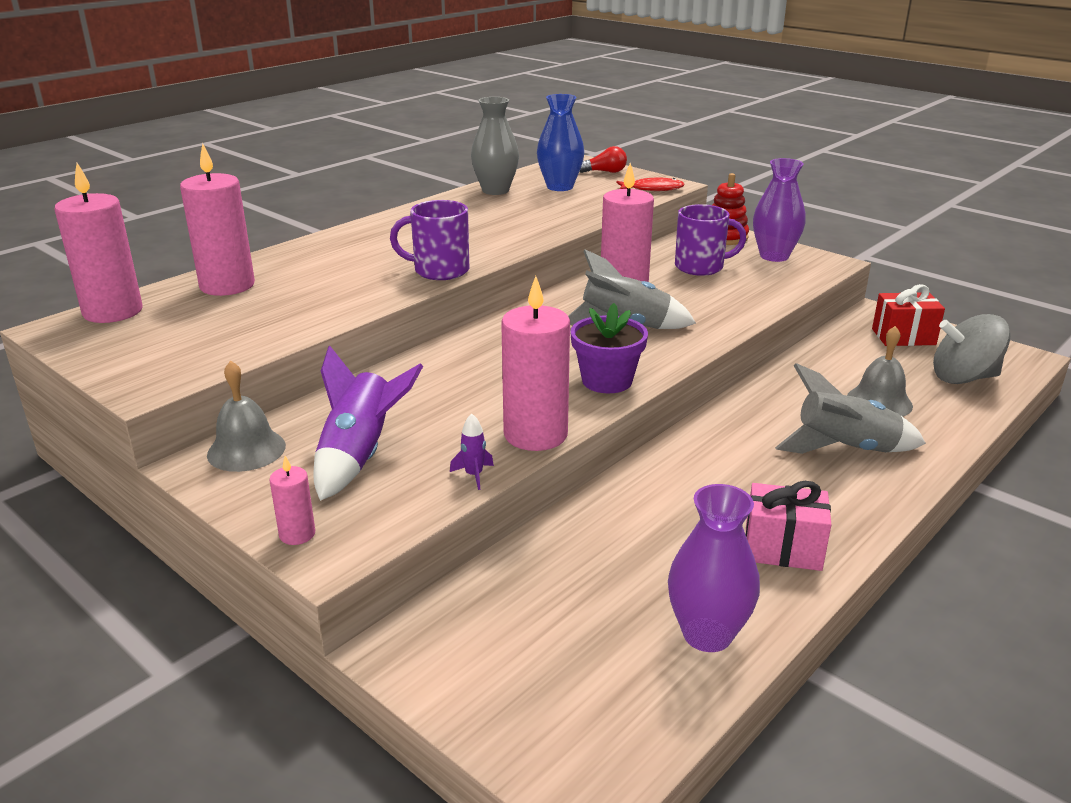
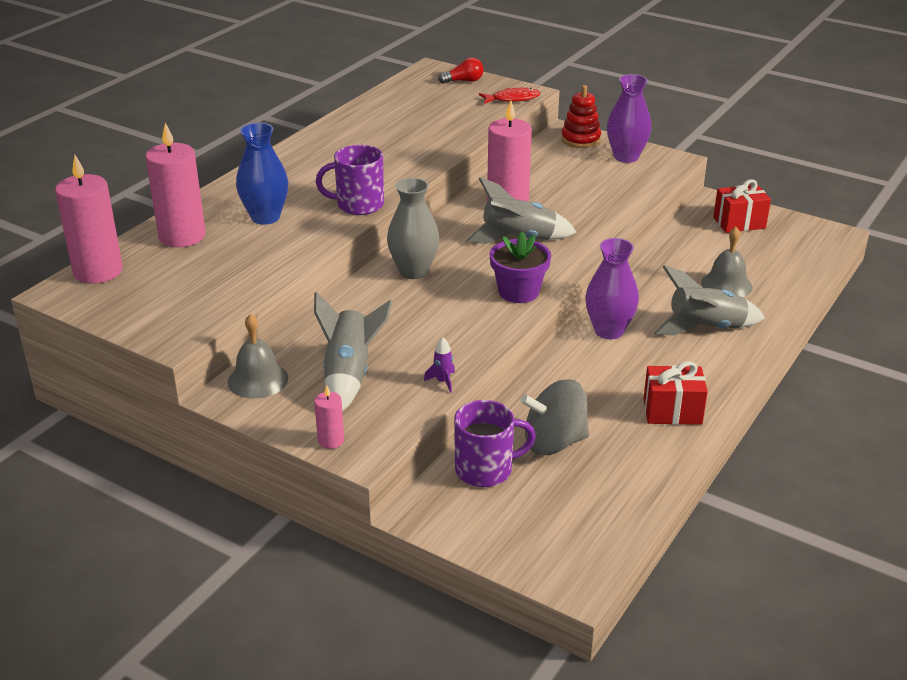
camera: 10 degrees left, 5 degrees up
(360, 455) = (349, 374): purple rocket -> grey rocket
(495, 190) = (372, 111): grey vase -> grey vase (413, 271)
(535, 434) = (478, 344): pink candle -> none
(560, 187) = (429, 102): blue vase -> blue vase (265, 217)
(701, 267) = (567, 173): purple mug -> purple mug (486, 470)
(707, 634) = (631, 477): purple vase -> purple vase (609, 331)
(782, 549) = (672, 411): pink gift -> red gift
(963, 378) = (789, 257): grey spinning top -> grey spinning top (554, 442)

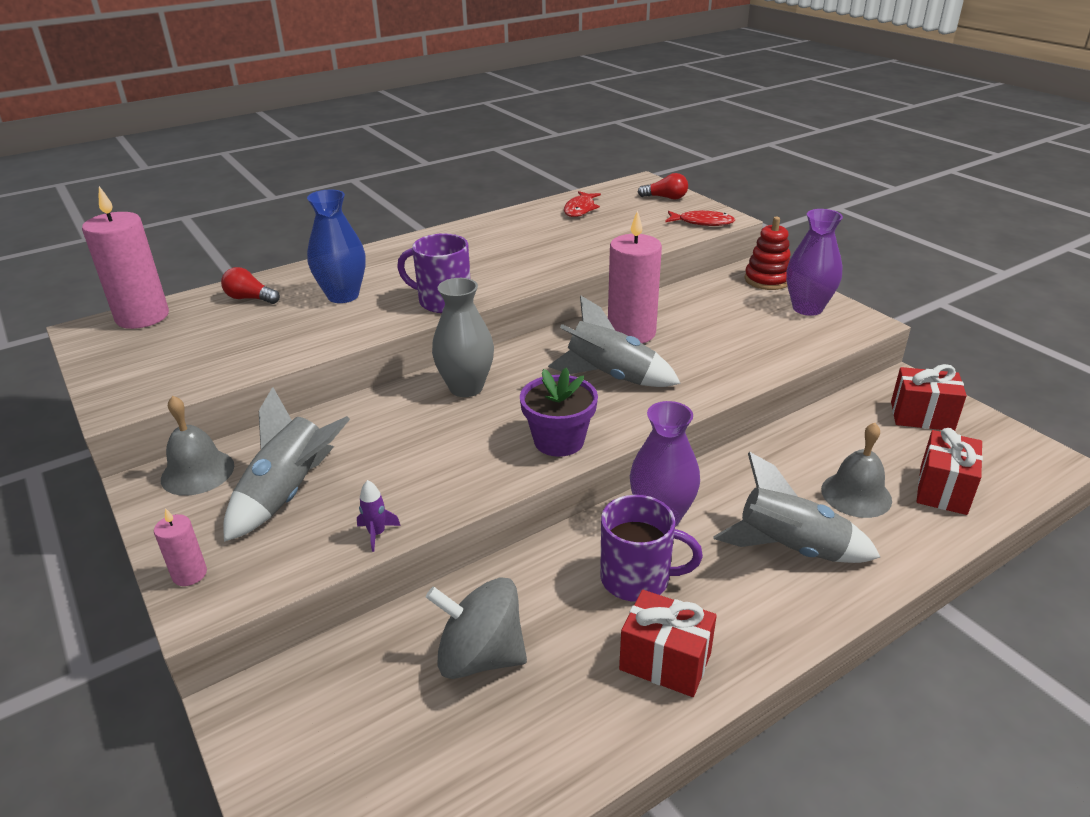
camera: 25 degrees right, 0 degrees up
(182, 236) = (250, 298): pink candle -> red light bulb
(399, 104) = (580, 209): none -> red fish
(486, 470) = (369, 668): purple mug -> purple mug (637, 579)
(778, 268) = (943, 490): none -> red gift

